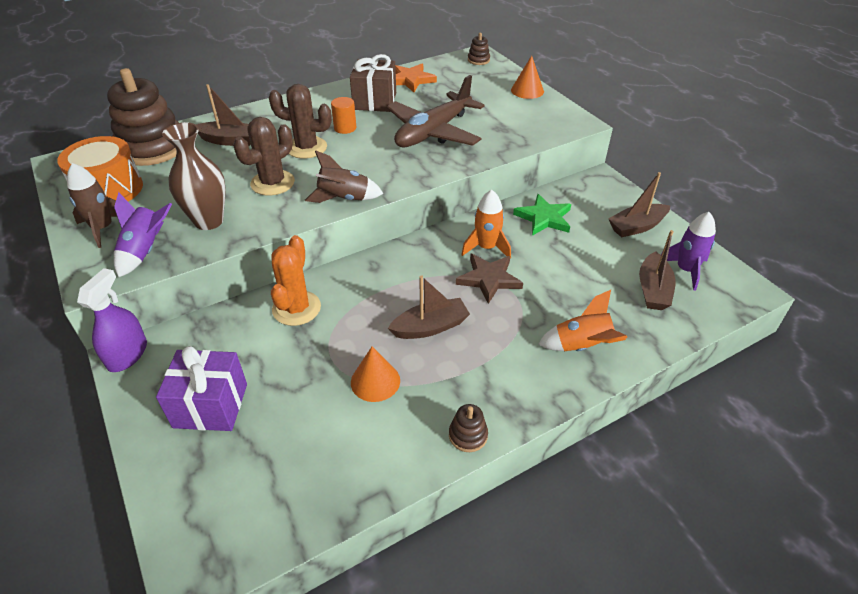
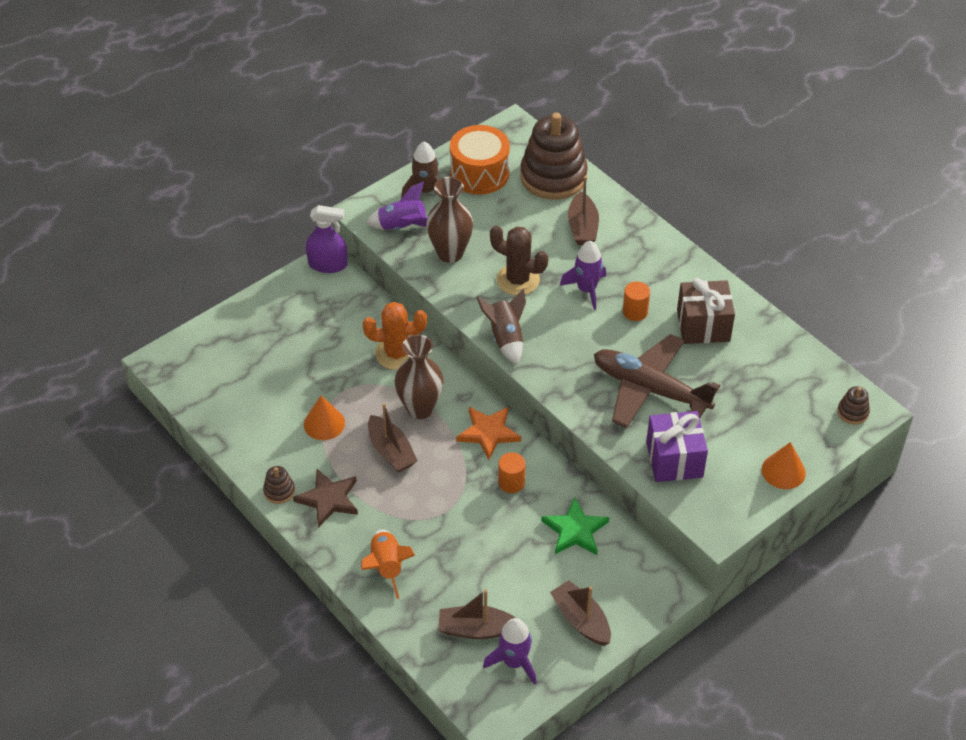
camera: 80 degrees right, 5 degrees up
(210, 405) = (287, 329): purple gift -> purple gift (674, 459)
(306, 148) = (586, 290): brown cactus -> purple rocket
(379, 298) = (420, 408): none -> brown vase
(410, 80) = (768, 350): orange star -> orange star (488, 433)
(486, 247) = (511, 482): orange rocket -> orange cylinder
(489, 279) = (463, 489): brown star -> brown star (328, 499)

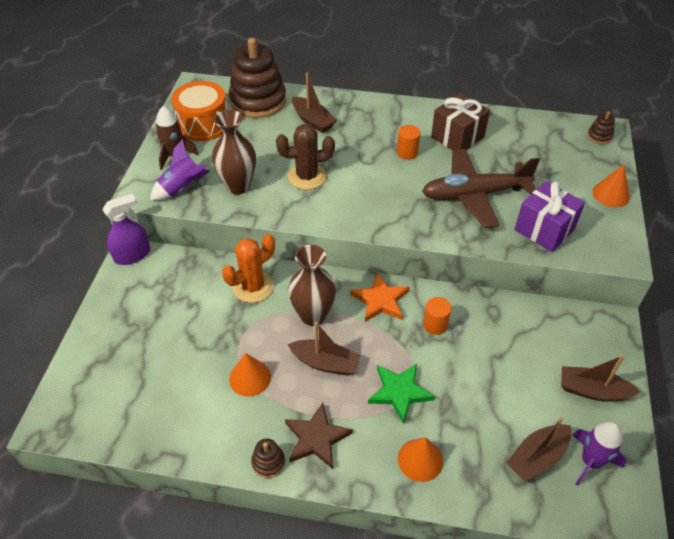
camera: 40 degrees left, 0 degrees up
(387, 567) = (420, 459): orange rocket -> orange cone
(505, 338) = (342, 220): brown rocket -> none
(575, 530) = (513, 328): green star -> green star (399, 392)
(586, 290) = (360, 157): purple rocket -> none

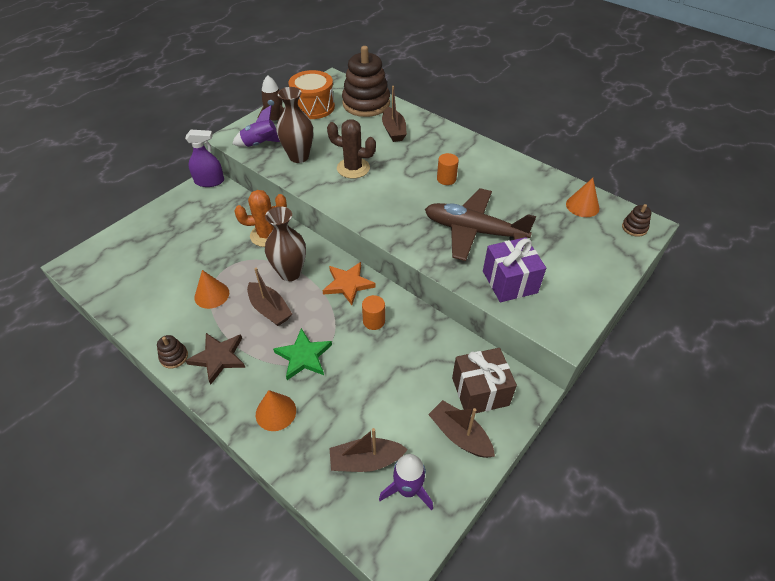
camera: 30 degrees right, 0 degrees up
(457, 137) = (499, 182): brown gift -> brown gift (480, 391)
(611, 194) = (600, 279): orange cone -> orange cone (582, 206)

